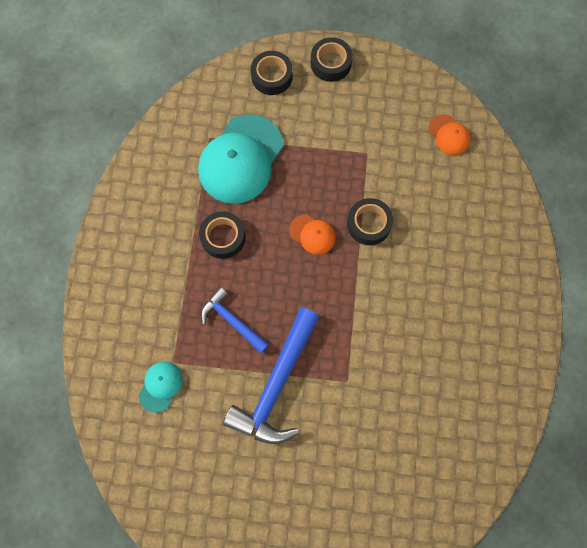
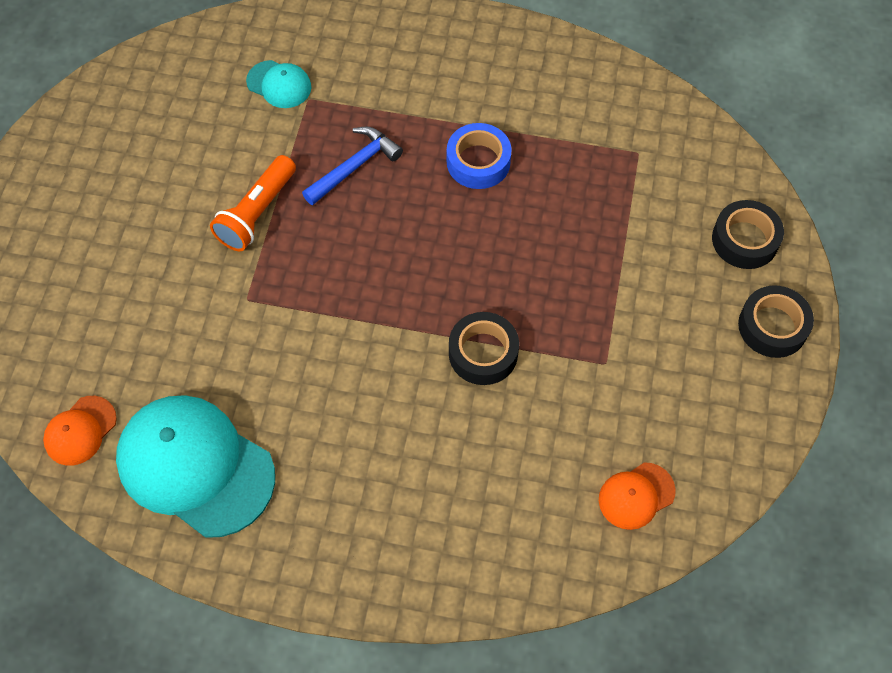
camera: 95 degrees right, 10 degrees down
(223, 237) = (478, 162): black tape -> blue tape
(240, 159) = (601, 190): turquoise cap -> turquoise cap (195, 466)
(276, 385) = (257, 213): blue hammer -> orange flashlight
(312, 234) = (473, 274): orange cap -> orange cap (80, 431)

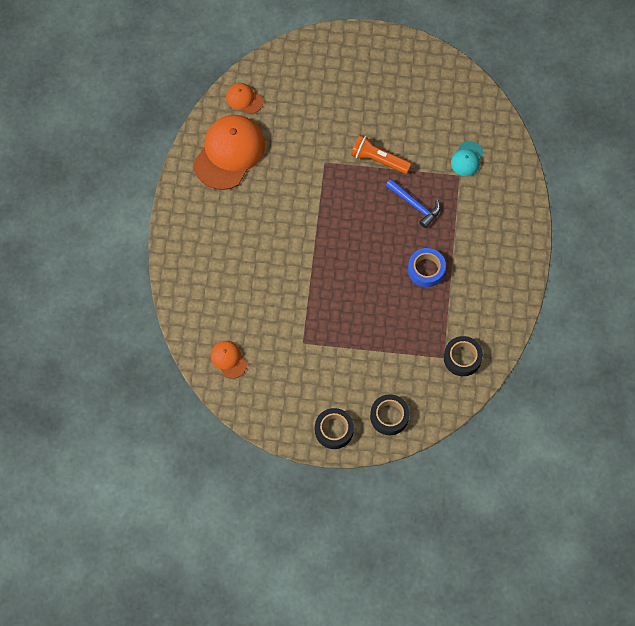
camera: 85 degrees right, 5 degrees up
(195, 466) = (229, 153): turquoise cap -> orange cap
(483, 353) = (303, 280): black tape -> black tape (462, 358)

